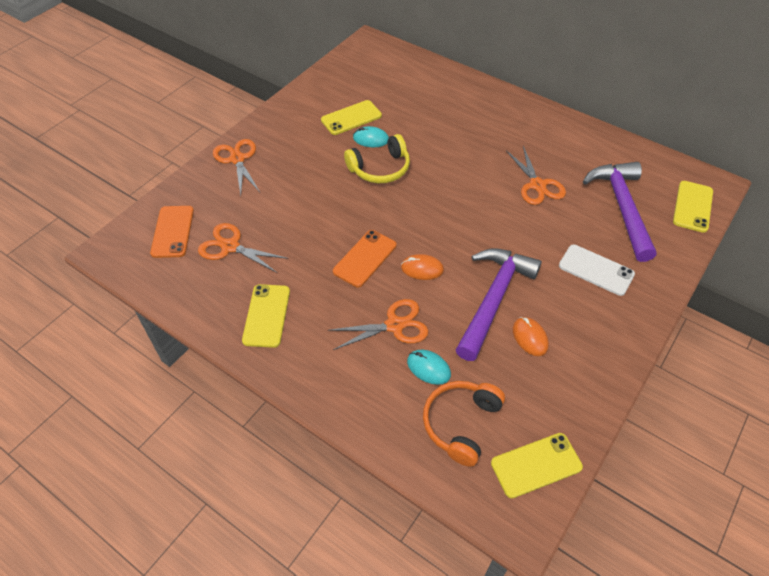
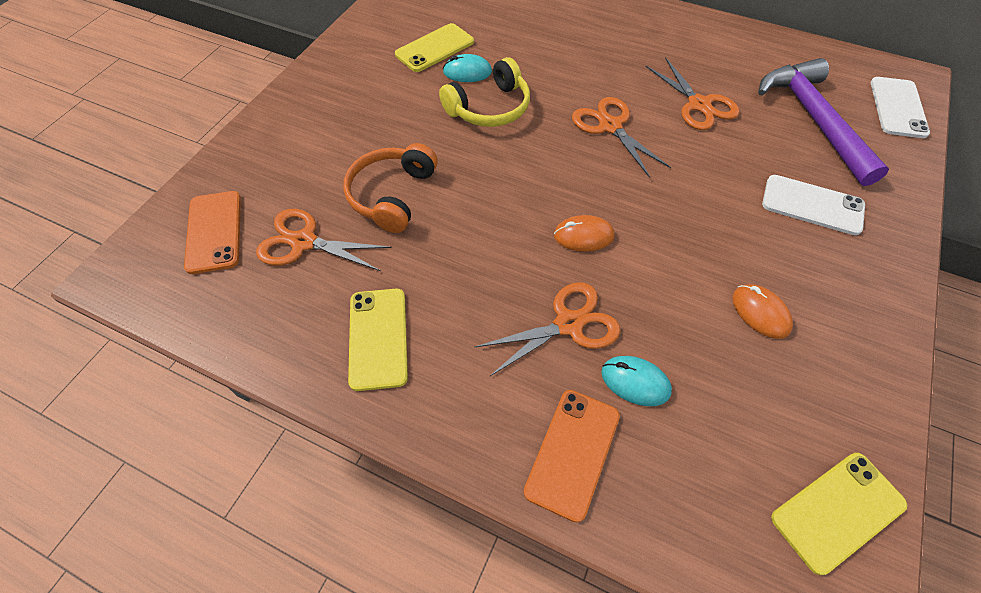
camera: 10 degrees left, 5 degrees up
(237, 159) = (291, 119): orange scissors -> orange scissors (610, 126)
(365, 258) = (501, 232): orange phone -> orange phone (573, 453)
(461, 424) = (708, 463): orange headphones -> orange headphones (392, 195)
(493, 299) = (693, 264): purple hammer -> none
(692, 206) = (897, 107): yellow phone -> white phone

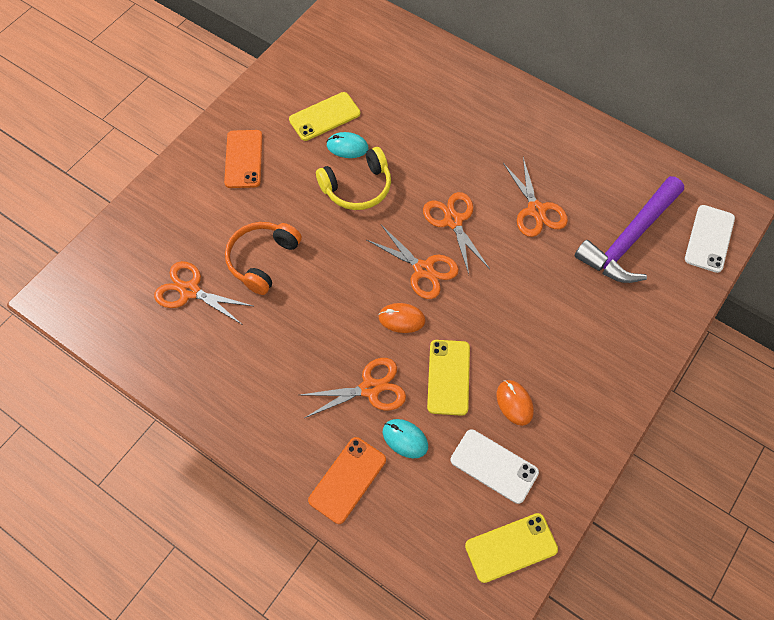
camera: 10 degrees right, 5 degrees up
(214, 231) = (124, 271): orange phone -> orange phone (243, 159)
(378, 338) = (232, 376): yellow phone -> yellow phone (448, 377)
(592, 179) = (423, 269): none -> orange scissors
(812, 205) = (592, 320): white phone -> white phone (494, 466)
(813, 119) = (629, 239): purple hammer -> purple hammer turned 135 degrees counterclockwise

